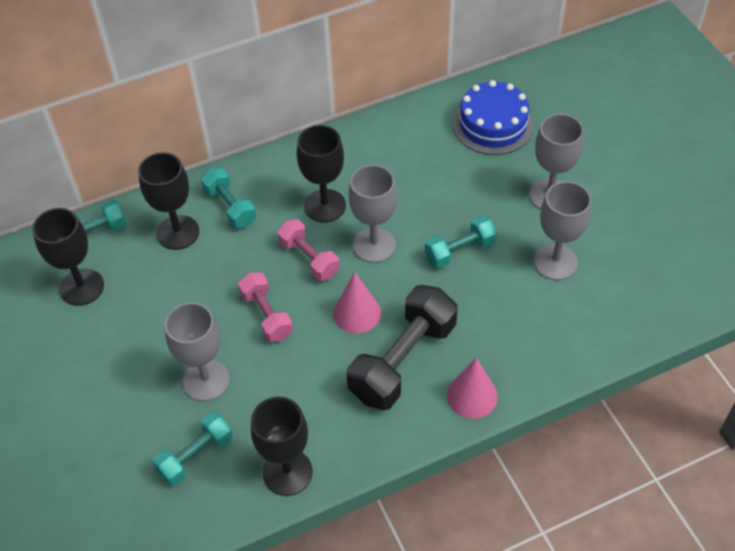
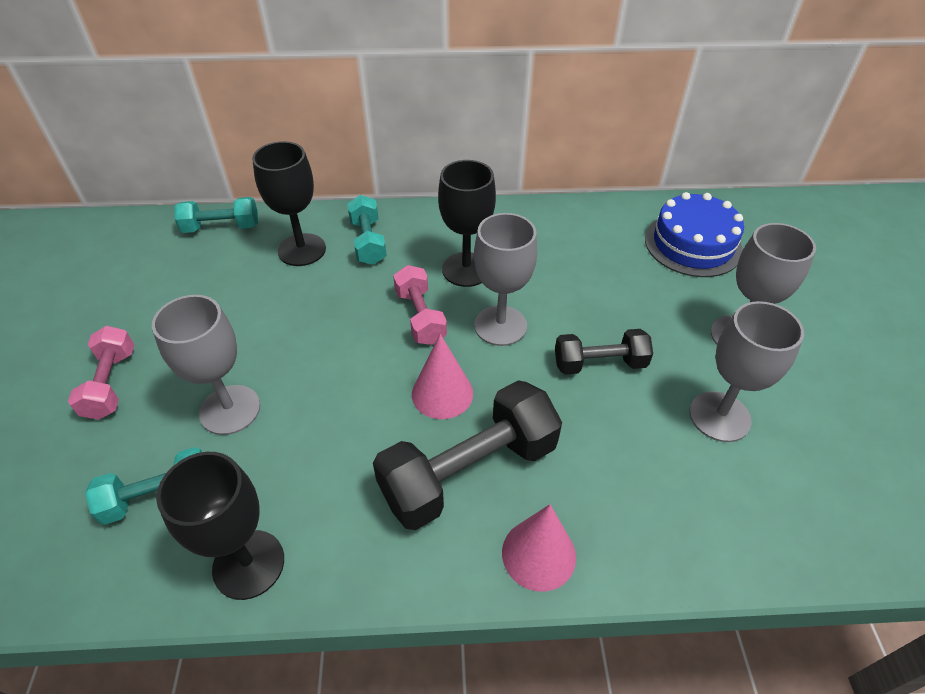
camera: 20 degrees right, 5 degrees down
(81, 287) = (176, 271): black goblet -> none
(266, 315) = (339, 361): pink dumbbell -> pink dumbbell (111, 384)
(460, 251) = (599, 364): turquoise dumbbell -> black dumbbell

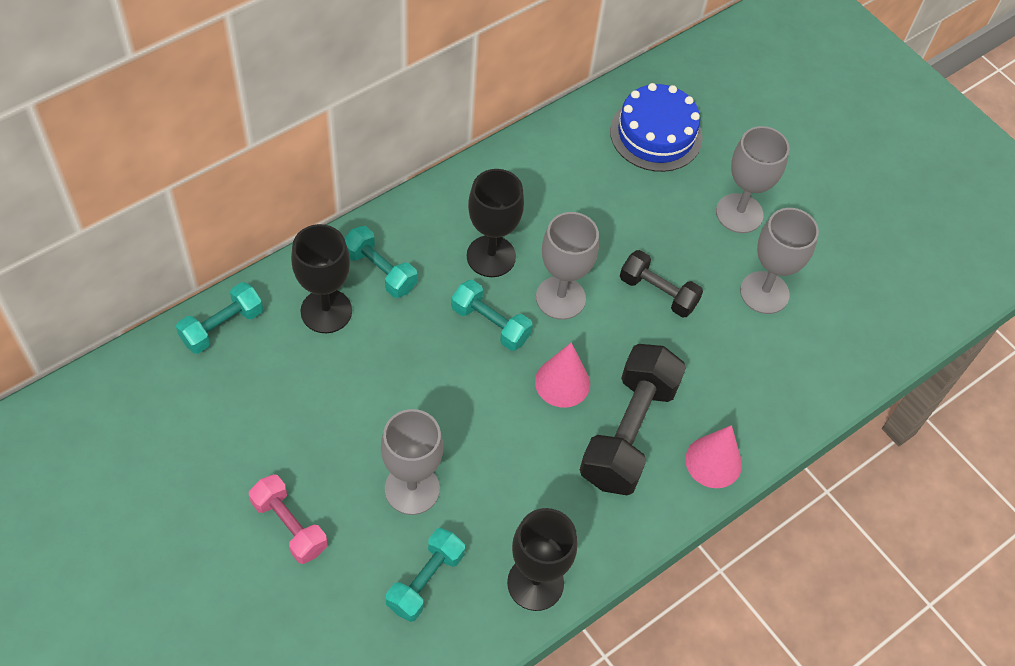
camera: 40 degrees left, 10 degrees up
(420, 317) = (490, 324): pink dumbbell -> turquoise dumbbell
(599, 364) = (658, 293): black dumbbell -> black dumbbell turned 75 degrees clockwise

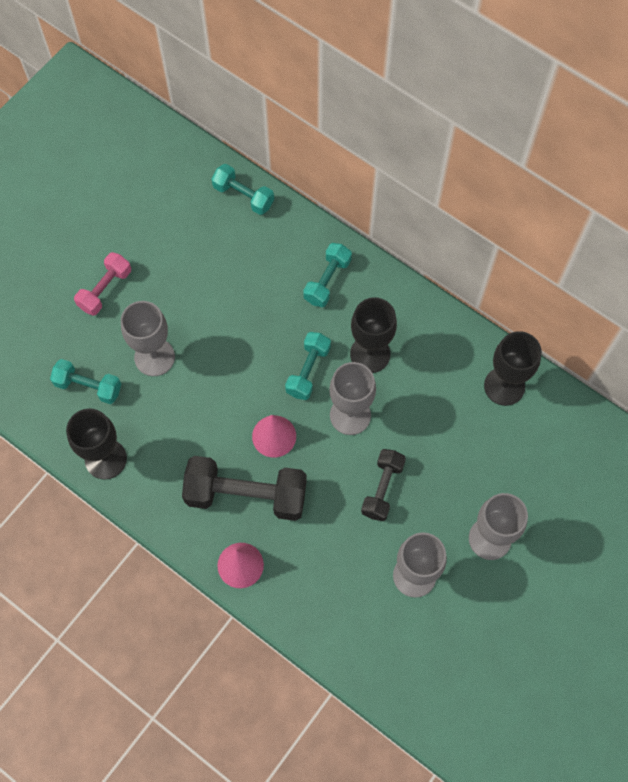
camera: 80 degrees right, 10 degrees up
(326, 311) = (279, 256): black goblet -> black goblet (504, 386)
(656, 134) = (547, 450): blue cake -> none

